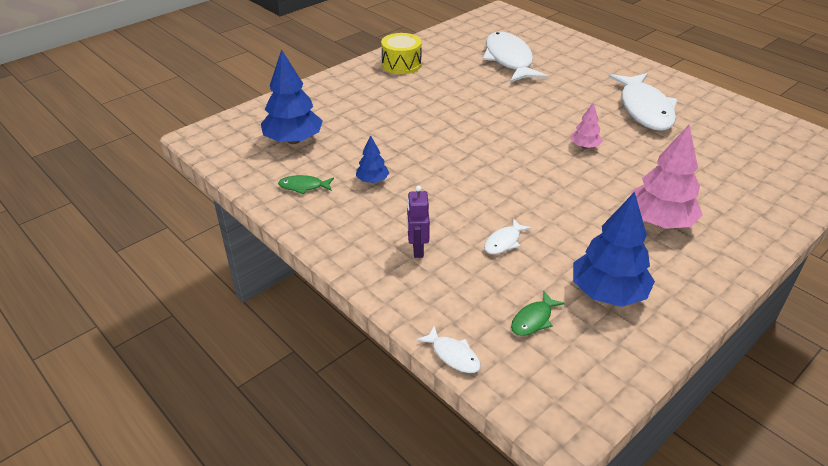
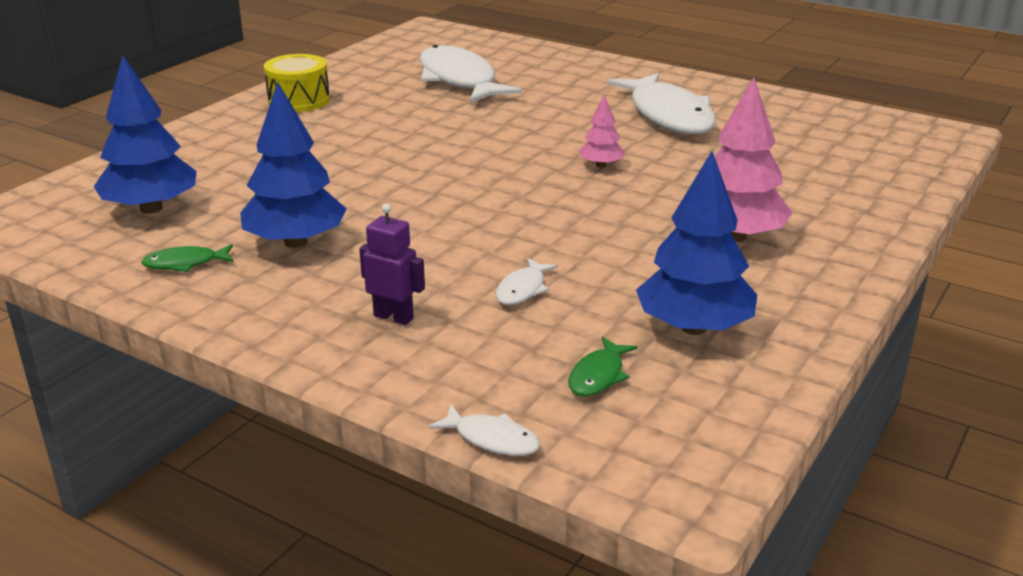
camera: 15 degrees left, 10 degrees down
(372, 180) = (296, 242): blue tree -> blue tree, size x1.96
(417, 249) = (394, 317): purple robot -> purple robot turned 135 degrees clockwise

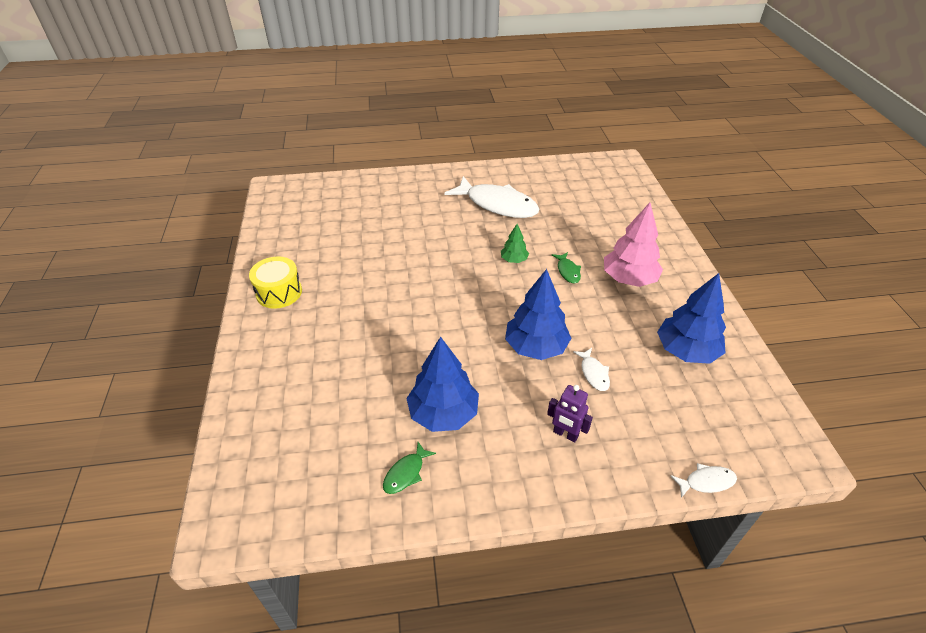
camera: 40 degrees left, 15 degrees up
(151, 208) = (318, 442): blue tree -> blue tree (536, 347)
(394, 317) = (565, 434): purple robot -> purple robot turned 135 degrees counterclockwise
(459, 80) = (354, 226): white fish -> none
(598, 376) = (692, 409): green fish -> green fish (568, 271)
(601, 165) = (514, 260): pink tree -> green tree

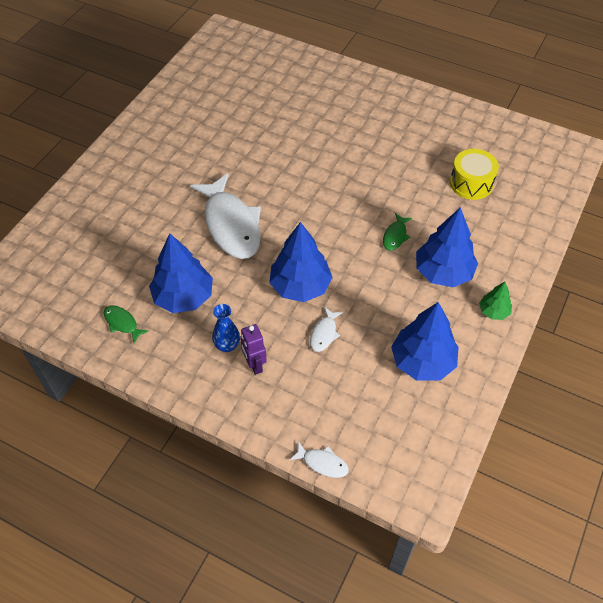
camera: 35 degrees right, 10 degrees up
(279, 292) = (151, 135): yellow drum -> yellow drum (471, 183)
(406, 473) = (122, 323): green fish -> green fish turned 60 degrees clockwise
(497, 205) = (398, 139): white fish -> white fish (231, 225)
(514, 260) = (358, 201): green tree -> green tree (493, 311)
(525, 432) = (227, 345): none -> blue vase
(629, 279) = (443, 272): pink tree -> blue tree

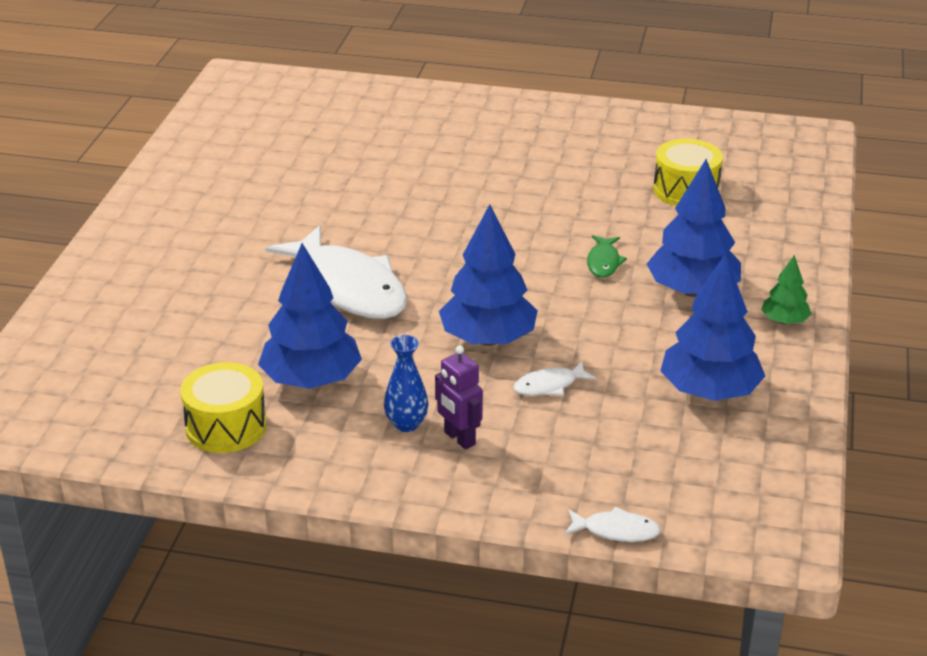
camera: 15 degrees left, 20 degrees down
(122, 323) = (226, 426): green fish -> yellow drum
(324, 333) = (549, 386): white fish -> white fish turned 60 degrees clockwise

